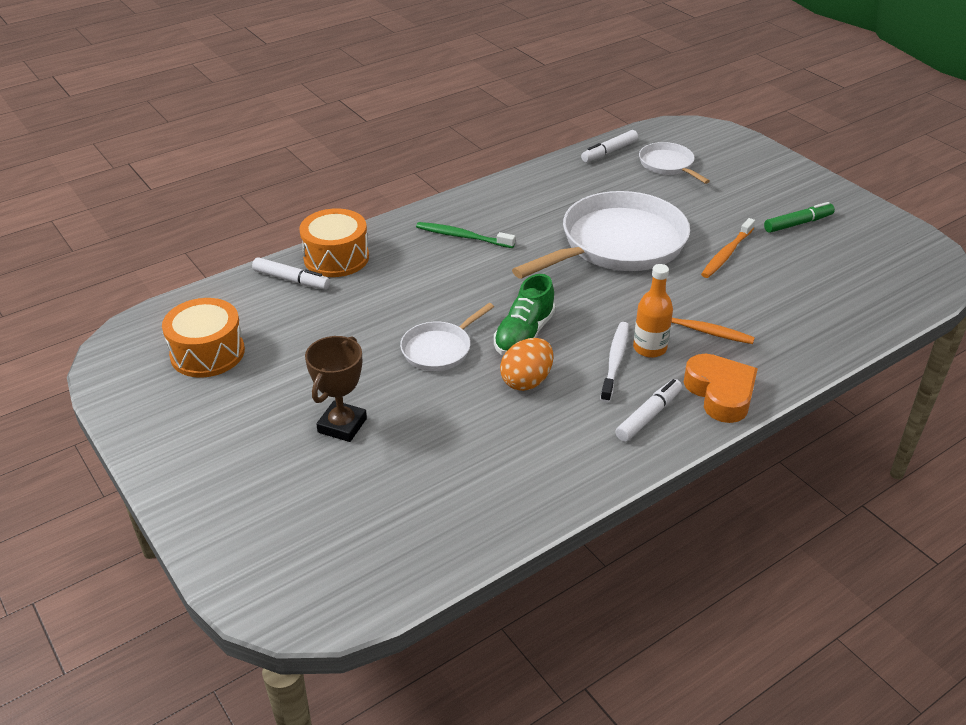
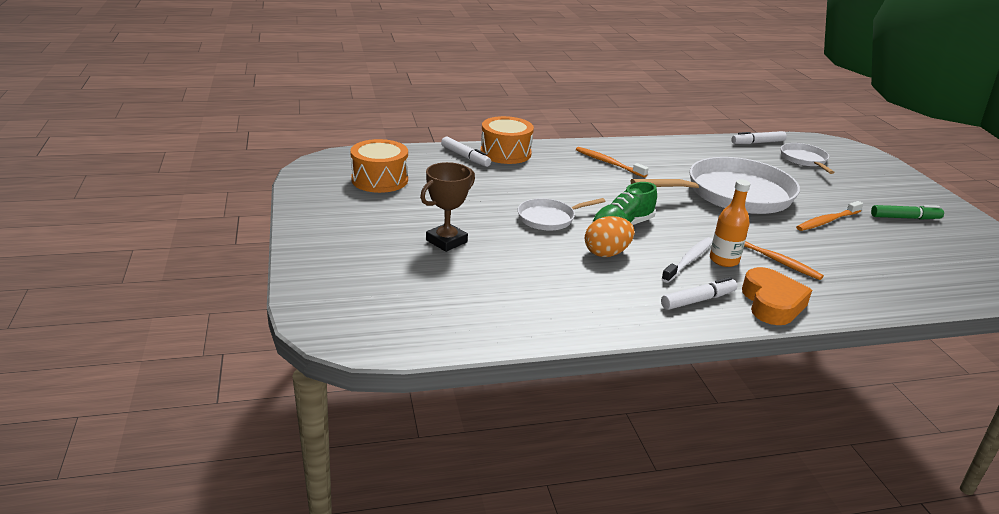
camera: 20 degrees right, 10 degrees down
(462, 236) = (608, 163): green toothbrush -> orange toothbrush

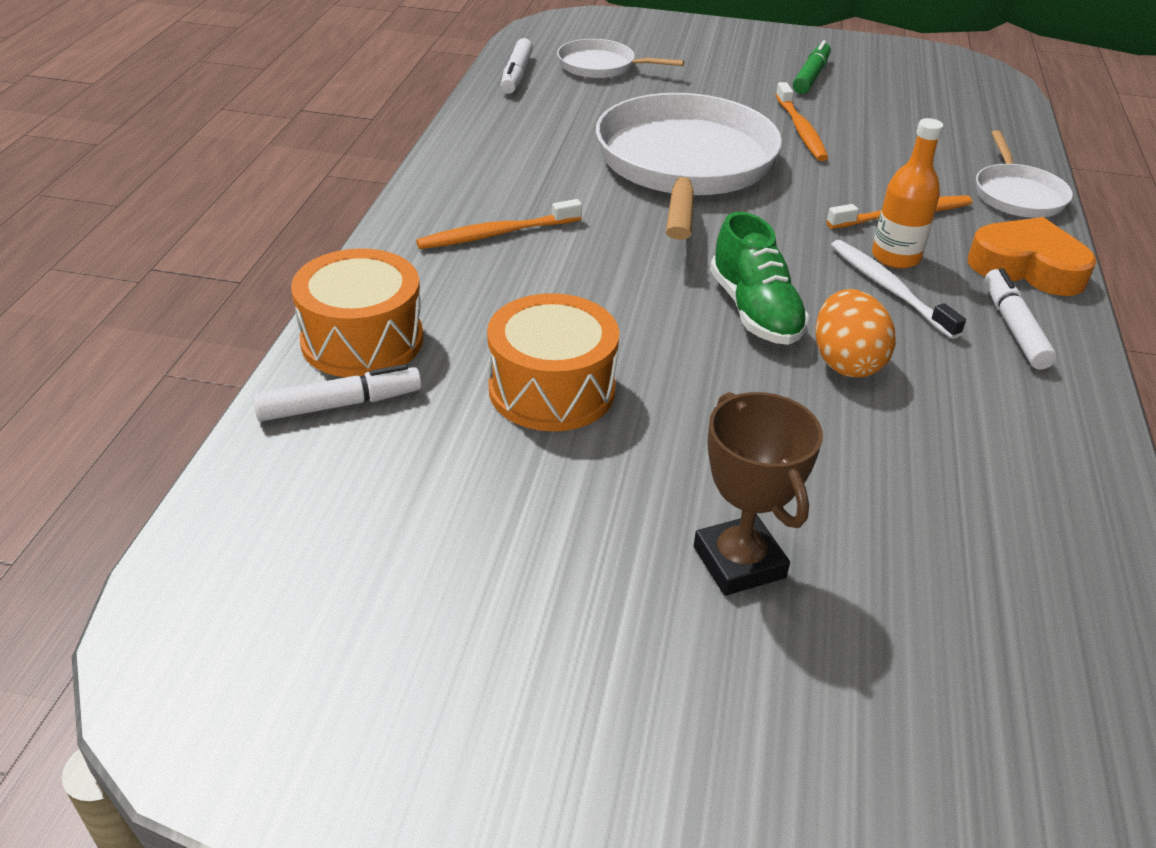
camera: 65 degrees left, 10 degrees up
(379, 180) = (368, 592): orange drum -> orange drum (552, 389)
(549, 218) = (691, 383): white pan -> white pan (1017, 195)

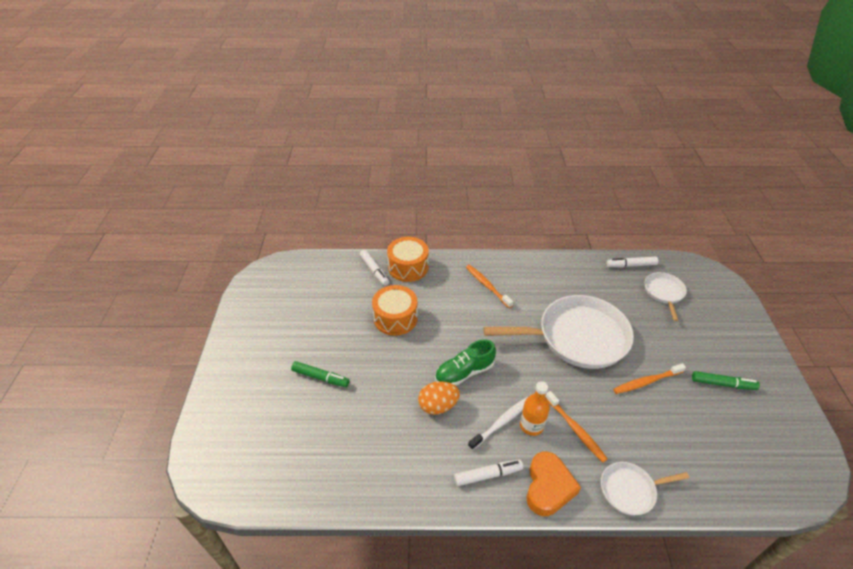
camera: 80 degrees right, 5 degrees up
(739, 562) = (320, 377): brown trophy -> green marker

